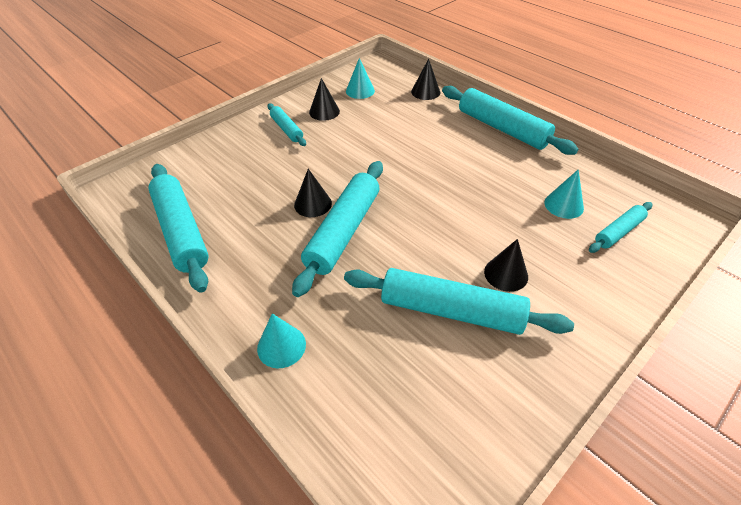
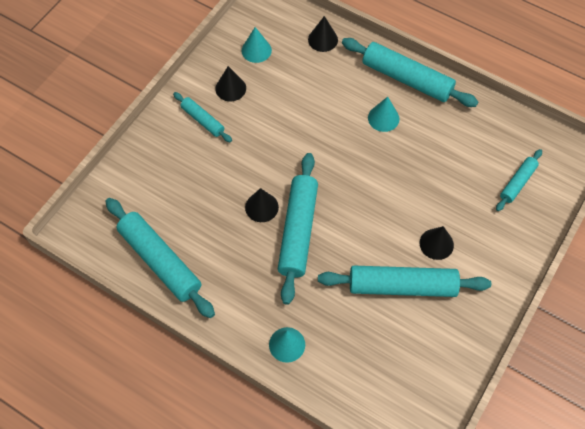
camera: 15 degrees left, 15 degrees up
(564, 205) = (472, 163): turquoise cone -> turquoise cone (383, 118)

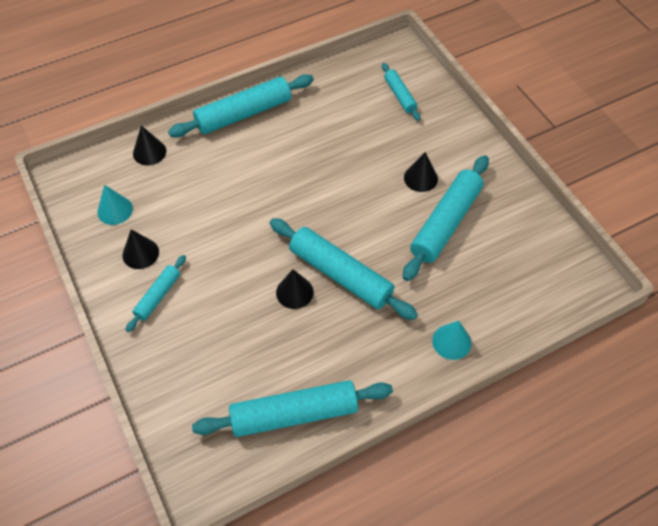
camera: 60 degrees left, 5 degrees down
(202, 120) = (158, 296): turquoise rolling pin -> turquoise rolling pin turned 45 degrees counterclockwise
(383, 118) = (270, 151): turquoise cone -> none

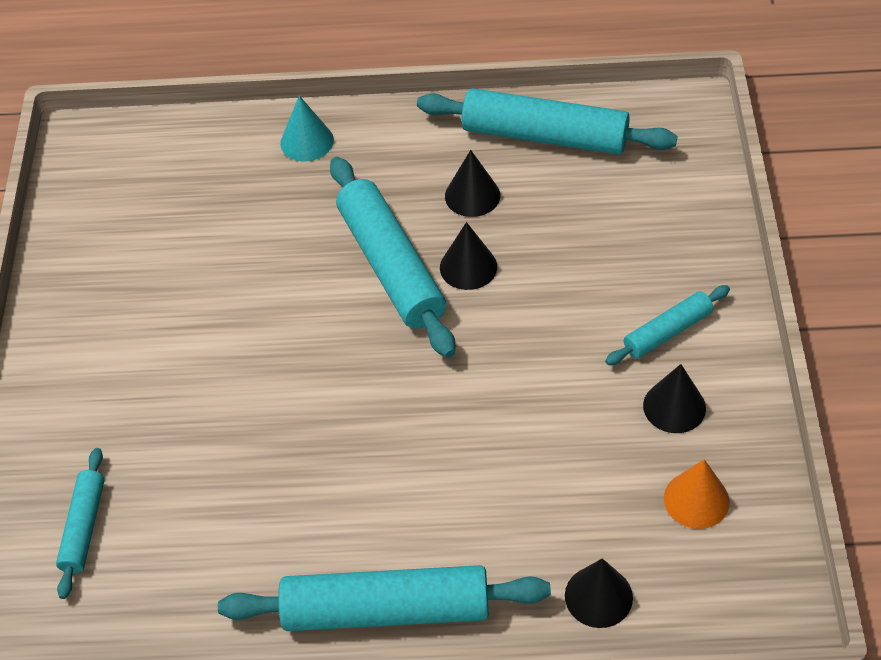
camera: 150 degrees left, 5 degrees down
(115, 210) = (696, 500): turquoise cone -> orange cone
(420, 178) = (174, 360): black cone -> black cone (472, 195)
(446, 223) = (194, 280): turquoise rolling pin -> none

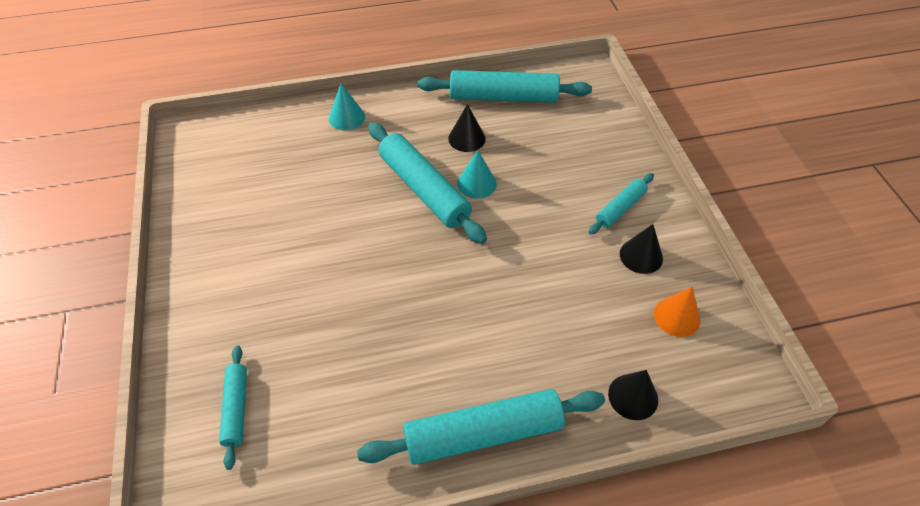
camera: 15 degrees left, 0 degrees up
(468, 267) = (476, 183): black cone -> turquoise cone

